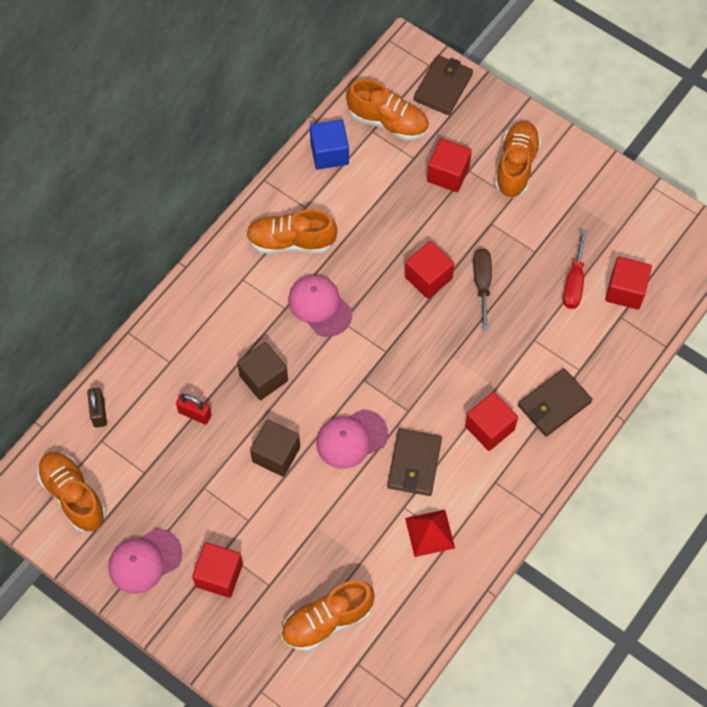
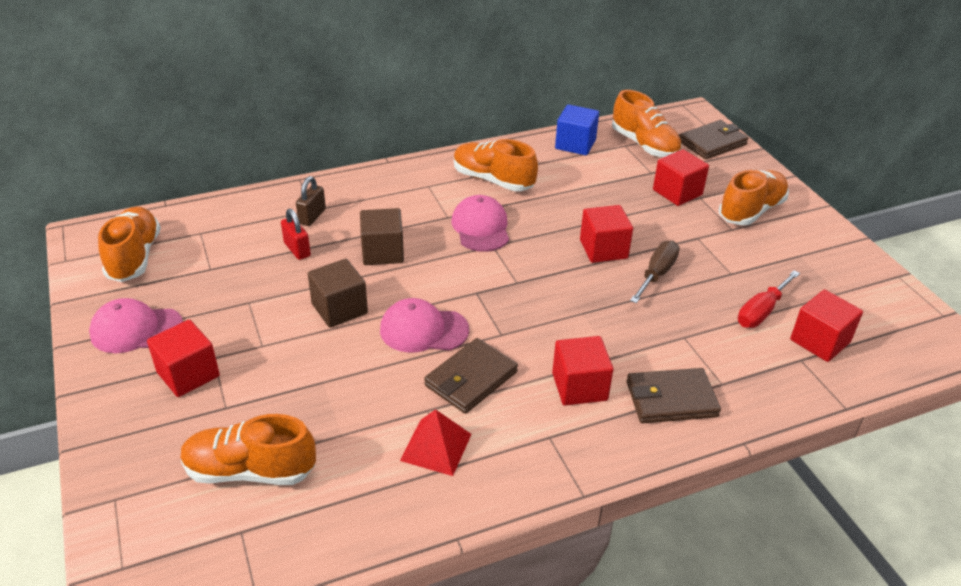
camera: 30 degrees right, 25 degrees down
(99, 412) = (219, 215): brown padlock -> brown padlock (312, 216)

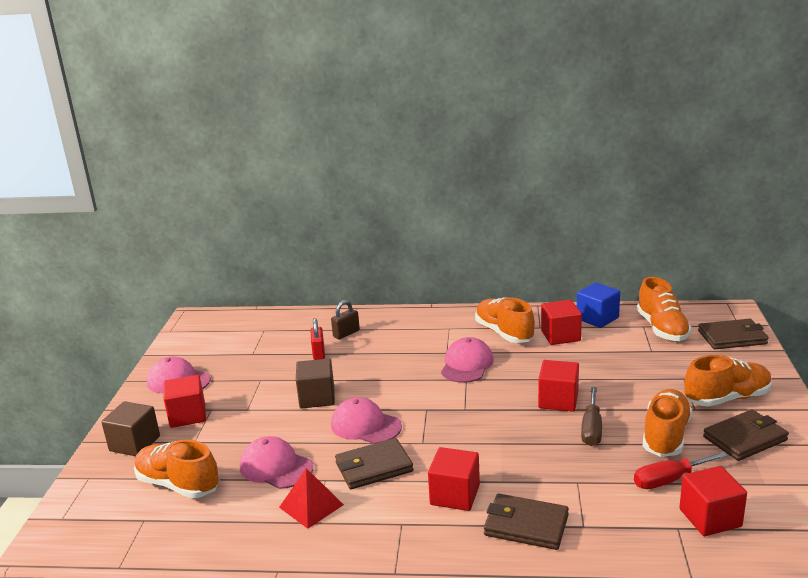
camera: 30 degrees right, 15 degrees down
(134, 257) = (211, 337): orange shoe -> orange shoe (665, 436)
(357, 411) = (276, 467): none -> pink cap
(382, 252) = (377, 367): brown cube -> brown cube (135, 444)
(657, 274) = (591, 429): brown screwdriver -> brown screwdriver turned 135 degrees clockwise
(677, 192) = (663, 370): red cube -> red cube (560, 336)
(793, 250) = (745, 438): none -> brown wallet

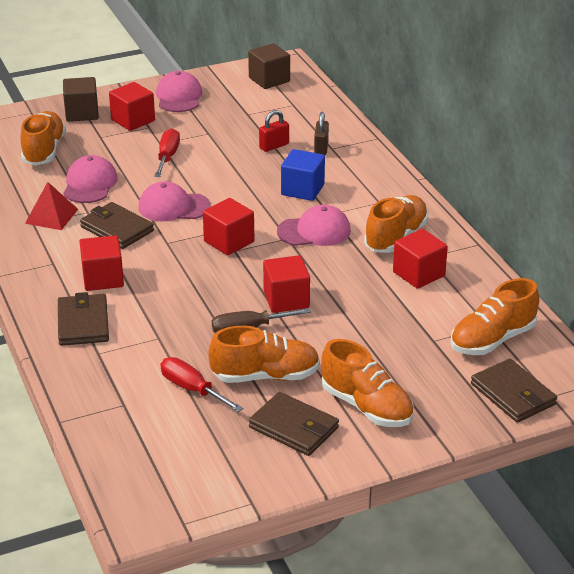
camera: 60 degrees right, 10 degrees up
(276, 410) = (167, 157): none -> red screwdriver
(317, 398) = (200, 170): brown cube -> brown cube (269, 80)
(346, 333) = (321, 148): brown padlock -> brown padlock turned 75 degrees clockwise
(365, 425) = (173, 207): pink cap -> pink cap turned 90 degrees counterclockwise
(597, 318) = (480, 290): blue cube -> blue cube (302, 189)
(710, 518) = (148, 421): red cube -> red cube (229, 241)

